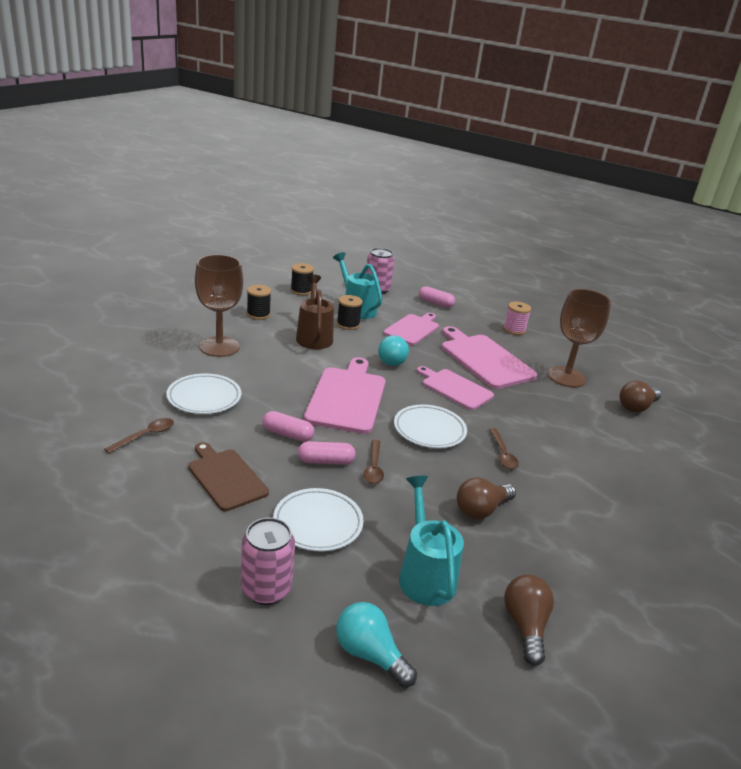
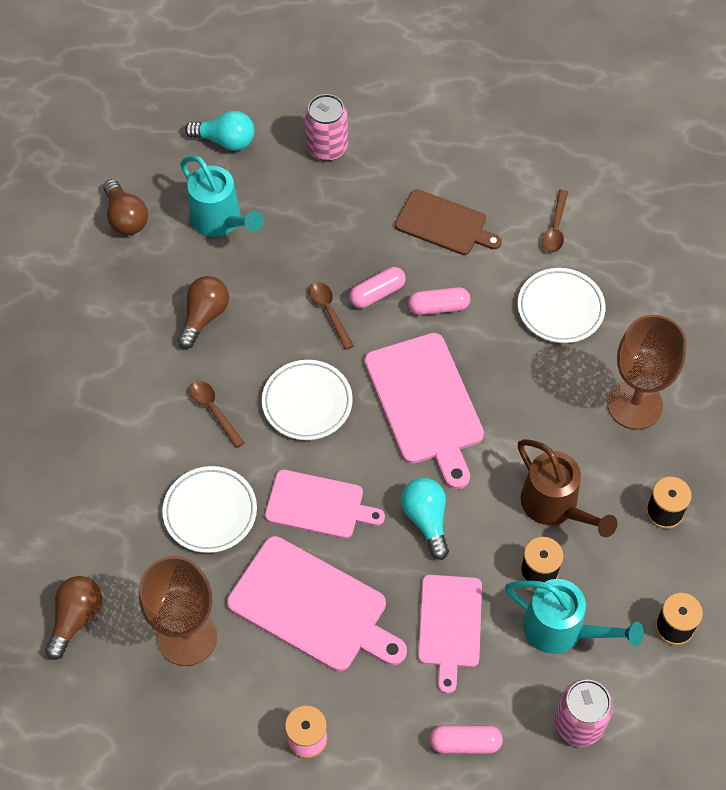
camera: 155 degrees right, 30 degrees up
(318, 523) = (333, 221): white plate -> white plate (210, 512)

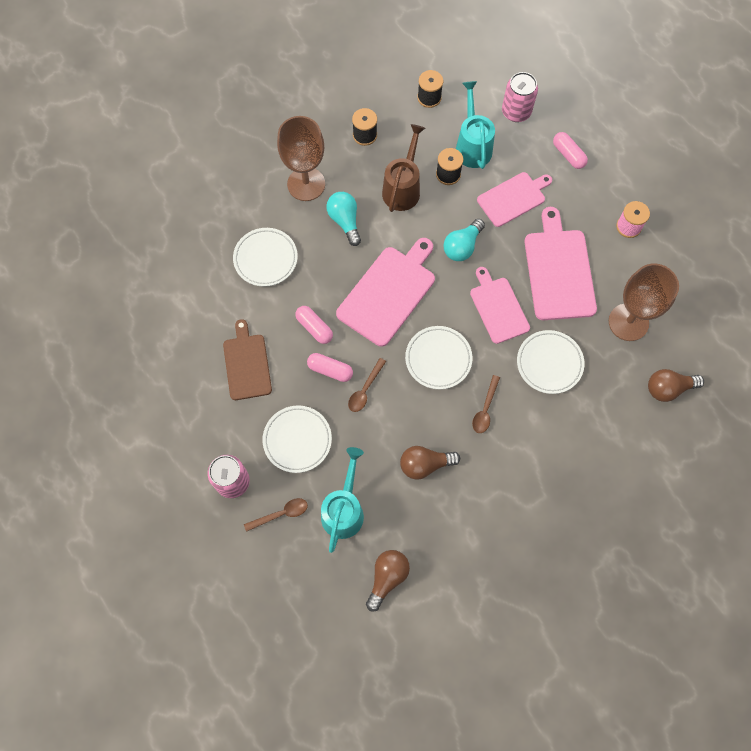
camera: 125 degrees left, 10 degrees up
(225, 141) = (273, 558): turquoise light bulb -> turquoise light bulb (345, 221)
(324, 222) = (297, 440): none -> white plate
(555, 228) = (204, 296): brown spoon -> brown spoon (281, 514)

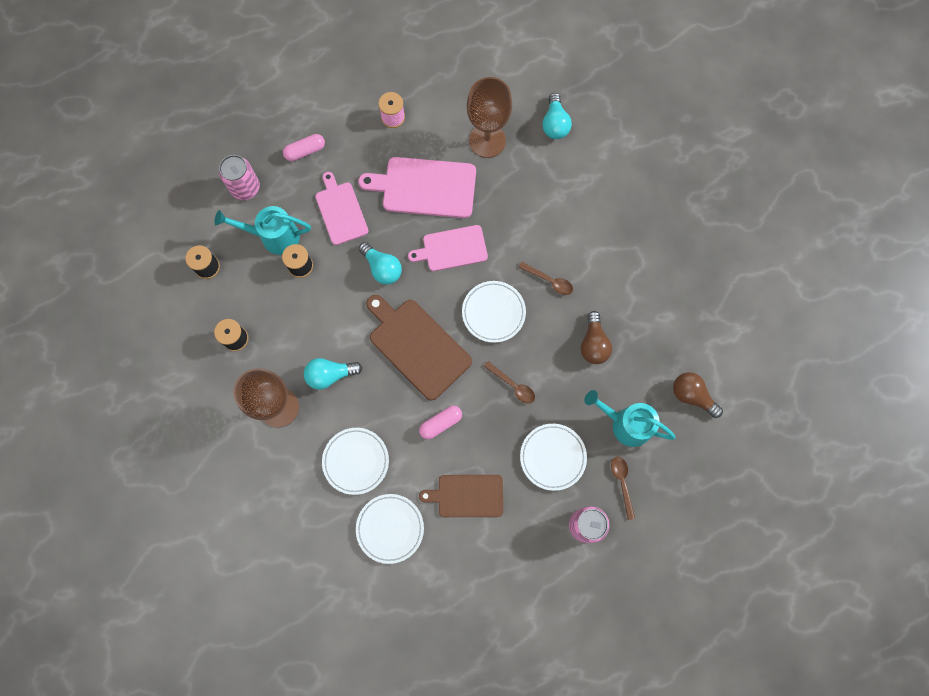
camera: 80 degrees left, 5 degrees up
(330, 370) = (487, 415): pink capsule -> none
(388, 293) = (417, 346): pink cutting board -> brown cutting board
(403, 188) = (305, 312): brown watering can -> none
(549, 363) = (514, 216): white plate -> white plate (390, 528)
(668, 388) = (555, 124): brown light bulb -> turquoise light bulb

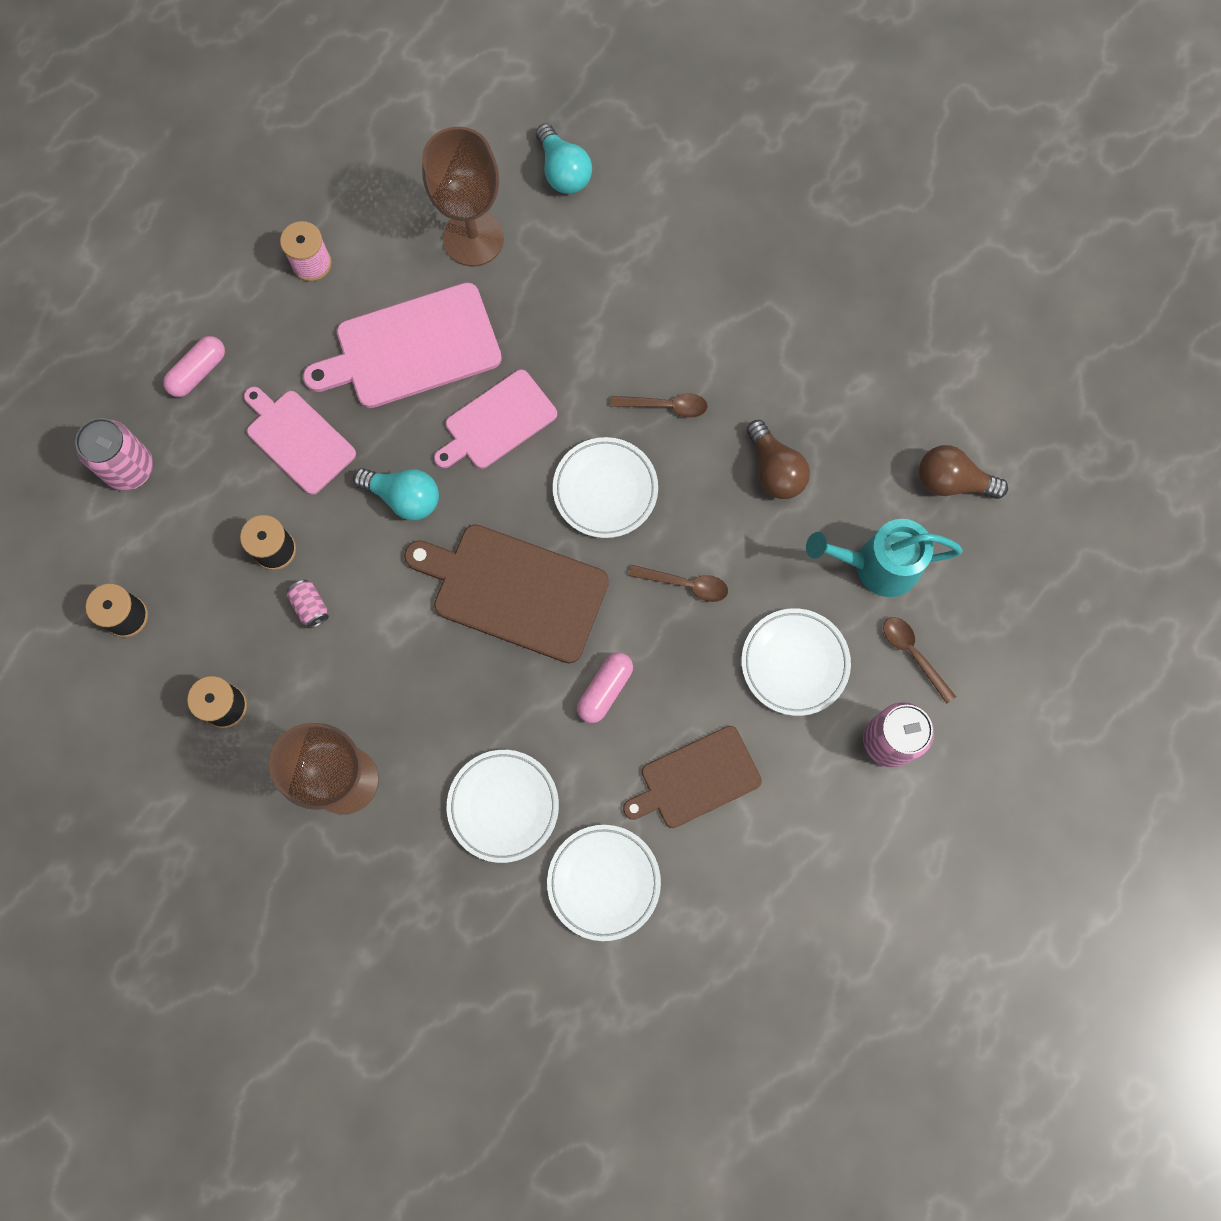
camera: 25 degrees left, 0 degrees up
(273, 236) = (210, 523): turquoise watering can -> none
(305, 305) = (311, 607): none -> pink can
(330, 375) = (401, 694): turquoise light bulb -> none

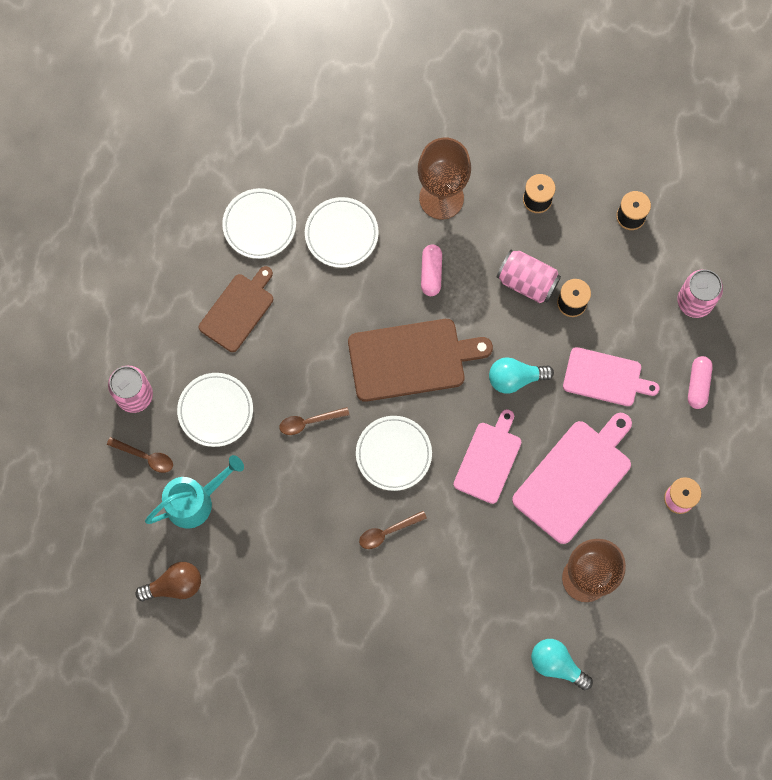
camera: 150 degrees right, 0 degrees up
(311, 607) = (527, 282): pink can -> pink can, size x1.90
(605, 690) = (321, 331): pink capsule -> pink capsule (431, 273)
(774, 470) = (293, 528): brown light bulb -> none

